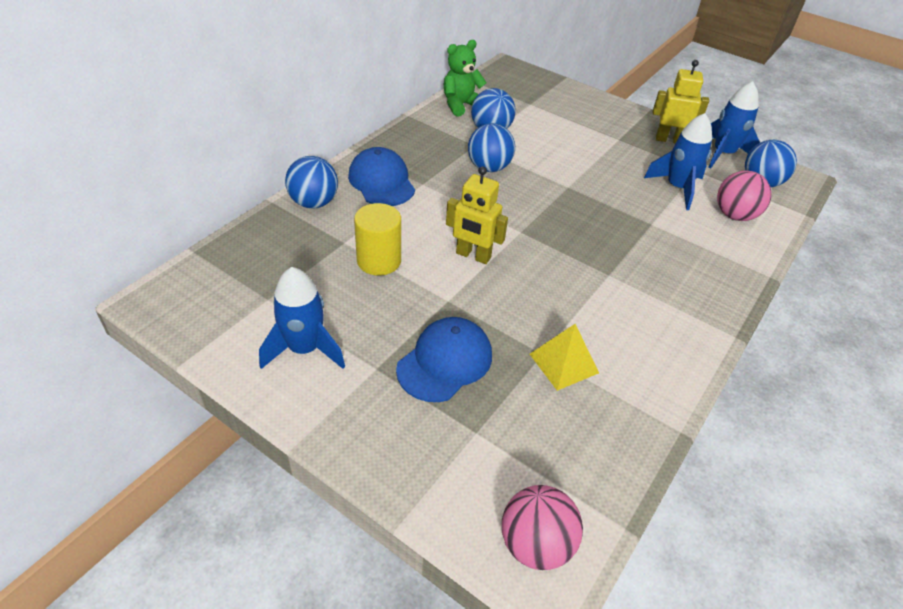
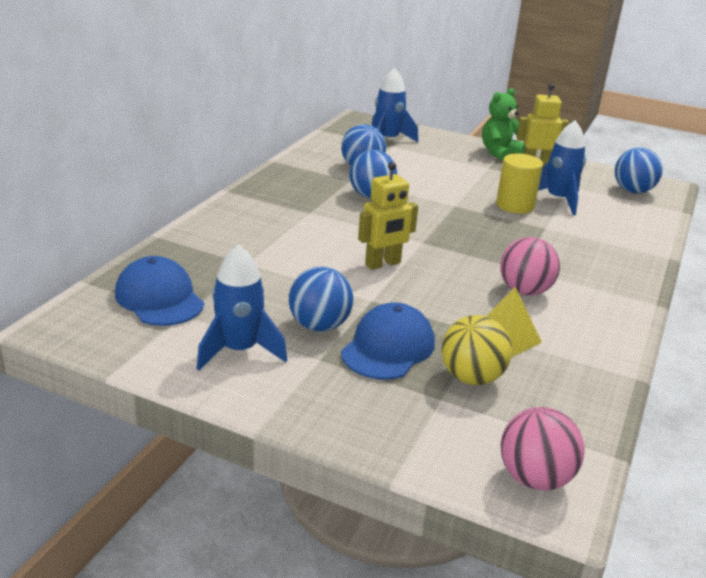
camera: 10 degrees left, 15 degrees down
(314, 203) = (203, 234): blue ball -> blue ball (319, 326)
(379, 260) = (289, 275): yellow cylinder -> yellow cylinder (515, 205)
(381, 182) = (267, 213): blue cap -> blue cap (159, 298)
(461, 105) = (324, 150): green teddy bear -> green teddy bear (499, 153)
(473, 255) = (383, 264): yellow robot -> yellow robot turned 45 degrees counterclockwise
(514, 409) = (471, 377): none -> yellow ball
(723, 154) = (589, 172): blue rocket -> blue rocket (388, 140)
(734, 215) = (619, 216): pink ball -> pink ball (524, 291)

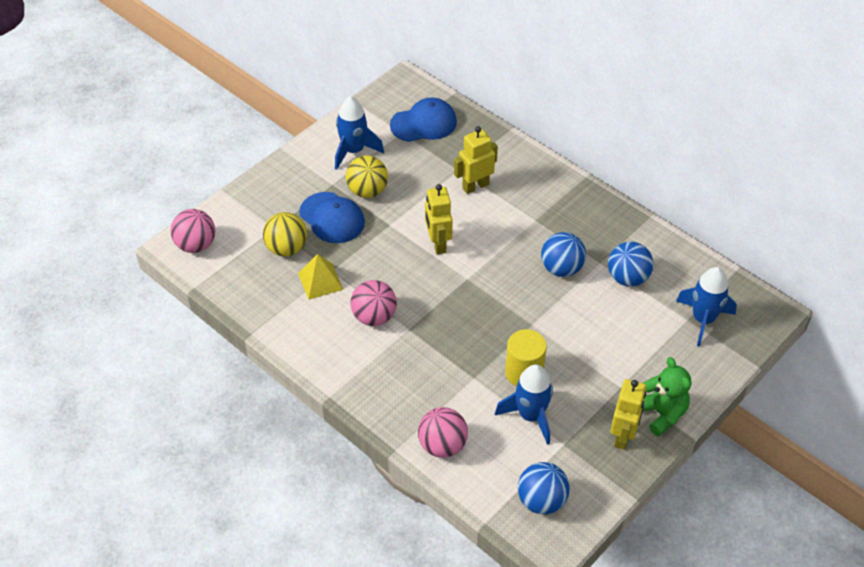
camera: 110 degrees right, 20 degrees up
(272, 250) = (475, 186): none -> yellow robot
(319, 326) = (367, 191): blue ball -> yellow ball
(635, 235) = (442, 445): none -> pink ball

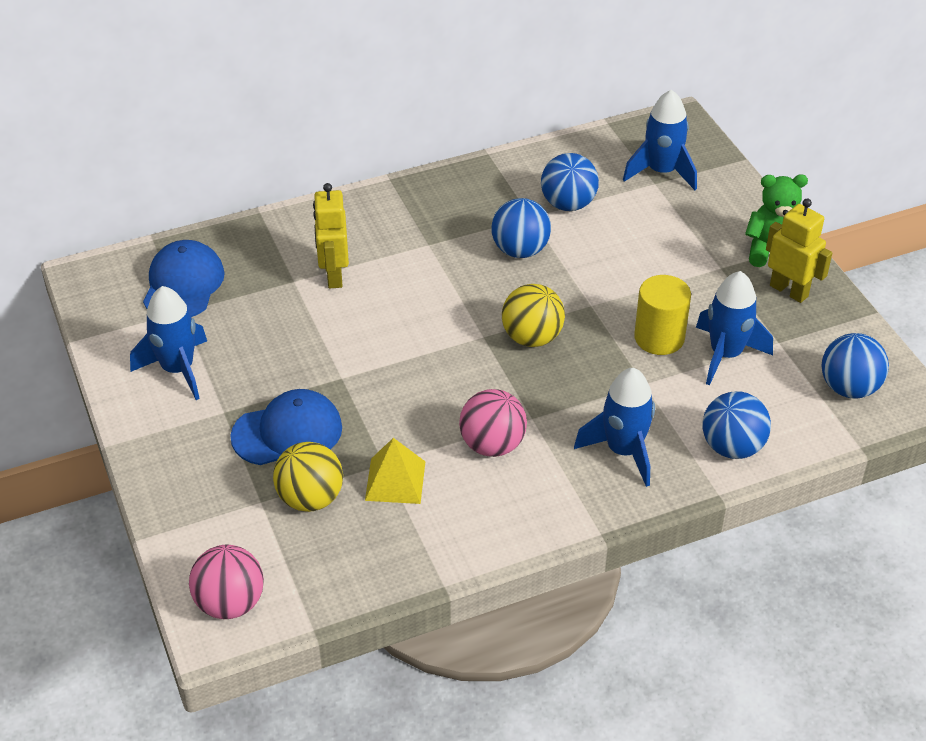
camera: 65 degrees left, 5 degrees down
(367, 191) = (264, 380): yellow ball -> yellow ball (532, 337)
(406, 386) = (623, 451): none -> blue rocket
(438, 244) = (408, 343): yellow robot -> none
(442, 445) = (732, 447): pink ball -> blue ball

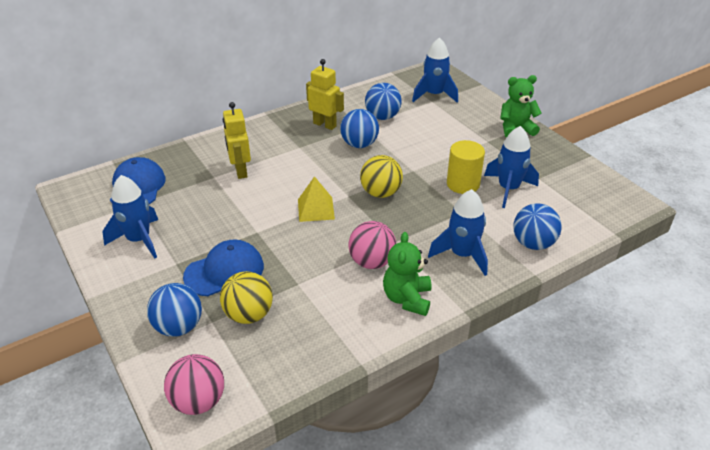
camera: 10 degrees left, 5 degrees down
(395, 480) = (309, 294): yellow pyramid -> yellow pyramid (316, 209)
(527, 505) = (407, 299): none -> green teddy bear
(789, 291) = (534, 149): yellow robot -> yellow robot (325, 124)
(849, 388) = (593, 199): blue ball -> blue ball (179, 327)

